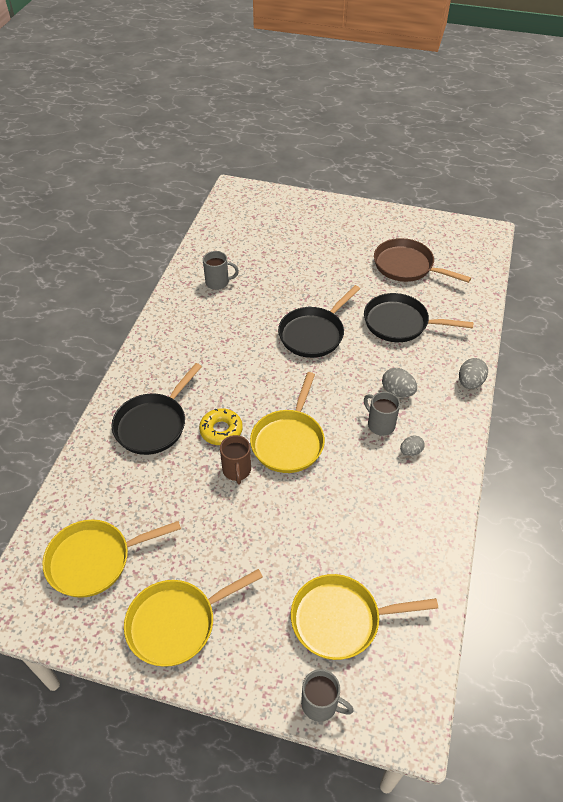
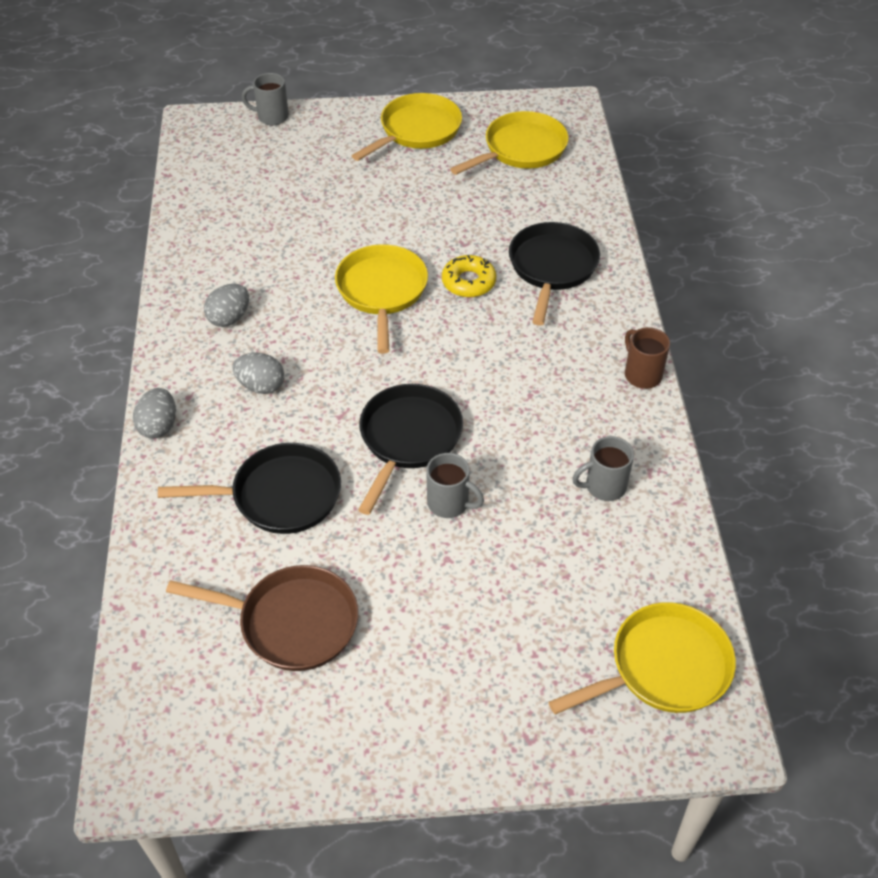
camera: 160 degrees right, 0 degrees up
(237, 470) = (427, 249): brown mug -> brown mug (642, 374)
(341, 620) = (270, 165): yellow pan -> yellow pan (662, 668)
(380, 424) = (274, 339): grey mug -> grey mug (449, 503)
(411, 451) = (229, 318): grey egg -> grey egg, size x1.52

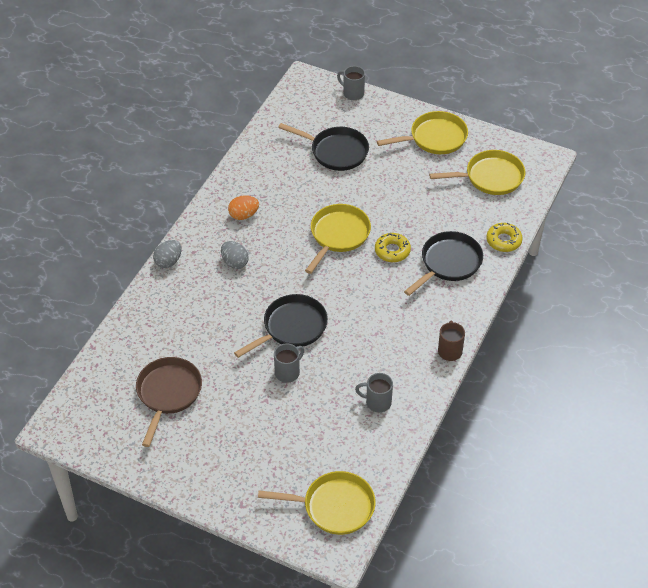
camera: 30 degrees right, 0 degrees up
(229, 318) = (243, 215): grey egg -> orange egg
(279, 495) = (204, 327): black pan -> black pan (335, 151)
(291, 622) = (168, 394): brown pan -> brown pan turned 120 degrees counterclockwise
(449, 503) = (288, 372): grey mug -> grey mug turned 105 degrees counterclockwise
(597, 214) = (503, 241): none -> yellow donut

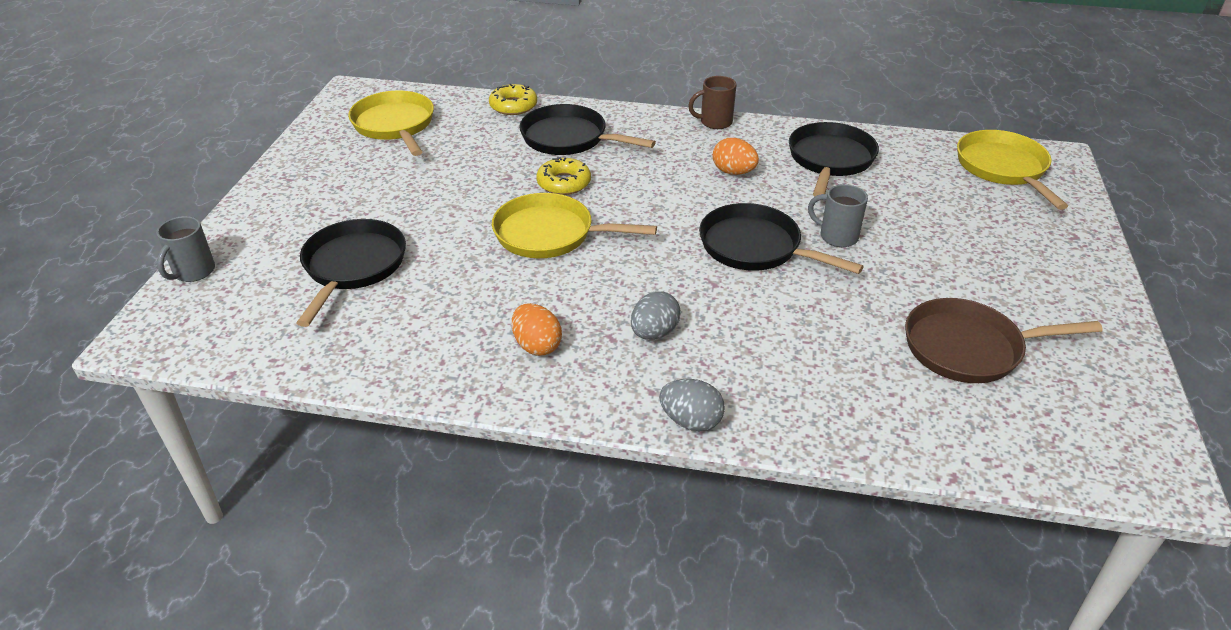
camera: 105 degrees left, 10 degrees down
(377, 402) = (830, 160): grey mug -> black pan
(378, 342) = (733, 172): none -> orange egg
(434, 138) = (314, 177): yellow pan -> none

